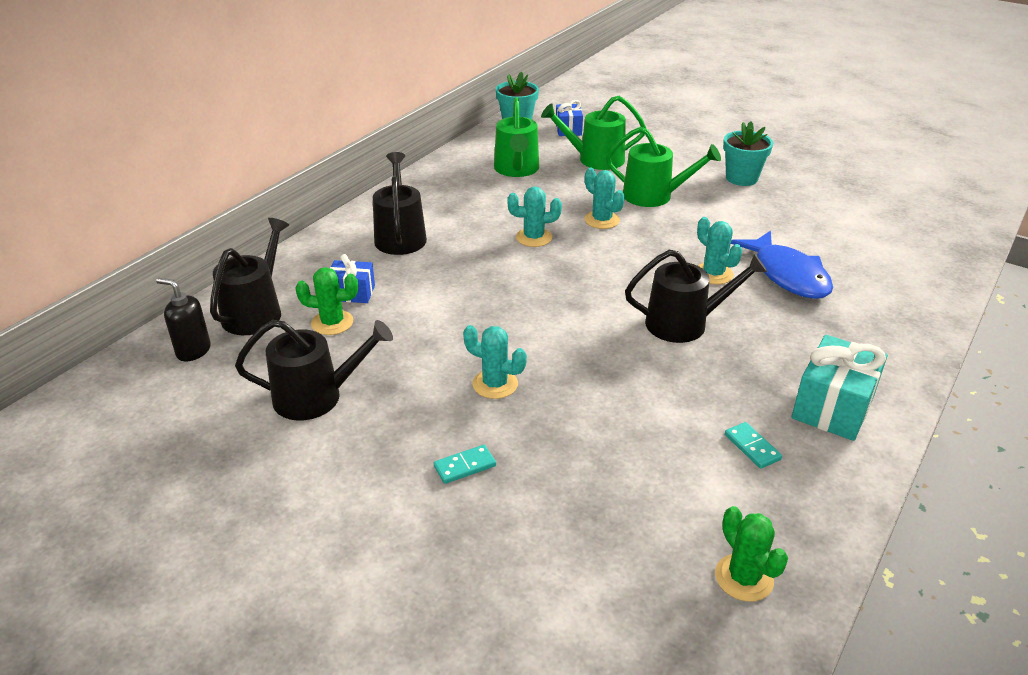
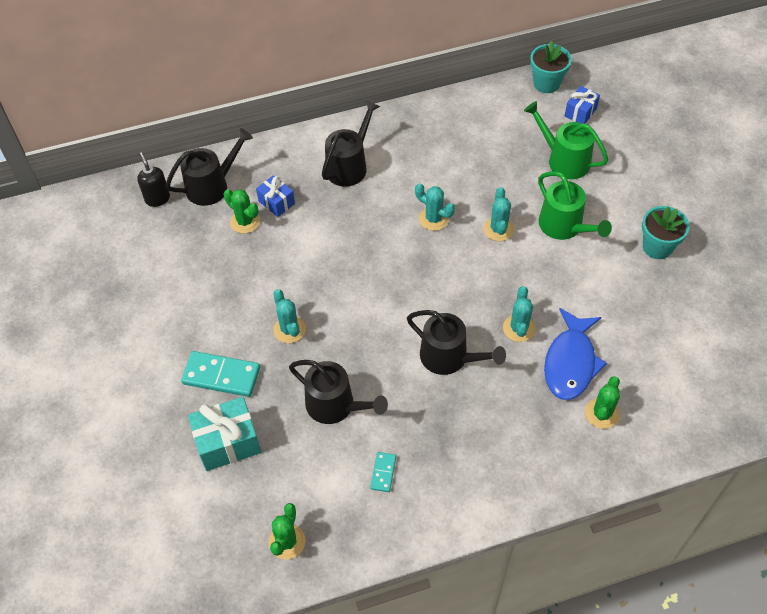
camera: 40 degrees right, 20 degrees up
(316, 397) = (190, 275): black watering can -> black watering can (335, 405)
(464, 466) = (221, 375): turquoise domino -> turquoise domino, size x1.93
(516, 169) = (493, 139): green watering can -> none
(833, 407) = (464, 481): turquoise gift -> turquoise gift (228, 442)
(861, 295) = (602, 413): none -> green cactus

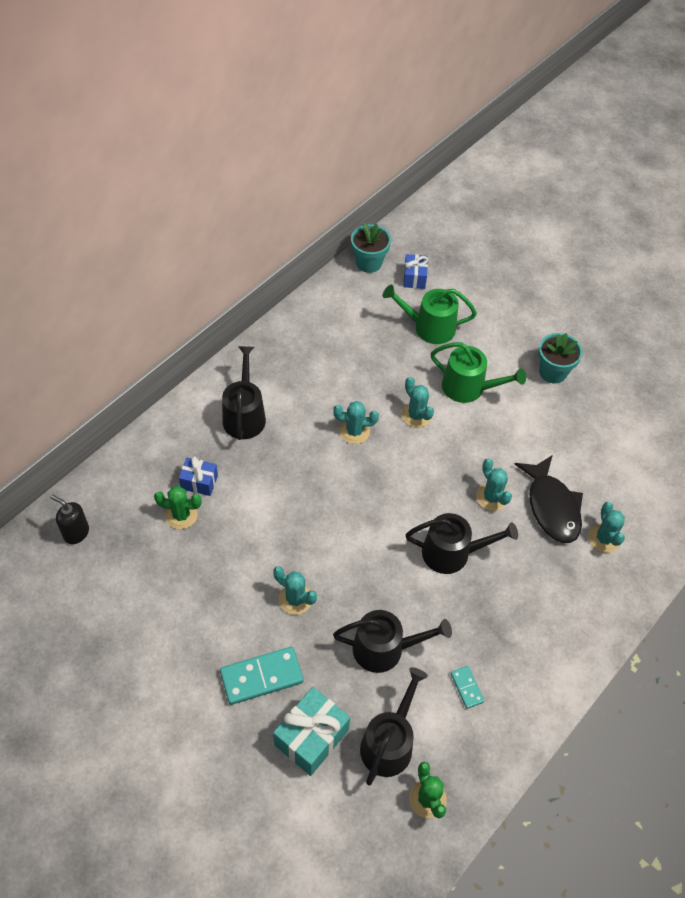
camera: 35 degrees left, 0 degrees up
(211, 186) = (123, 495): black watering can -> black watering can (389, 743)
(570, 362) = (552, 507): blue fish -> black fish
(602, 413) = (604, 538): green cactus -> turquoise cactus

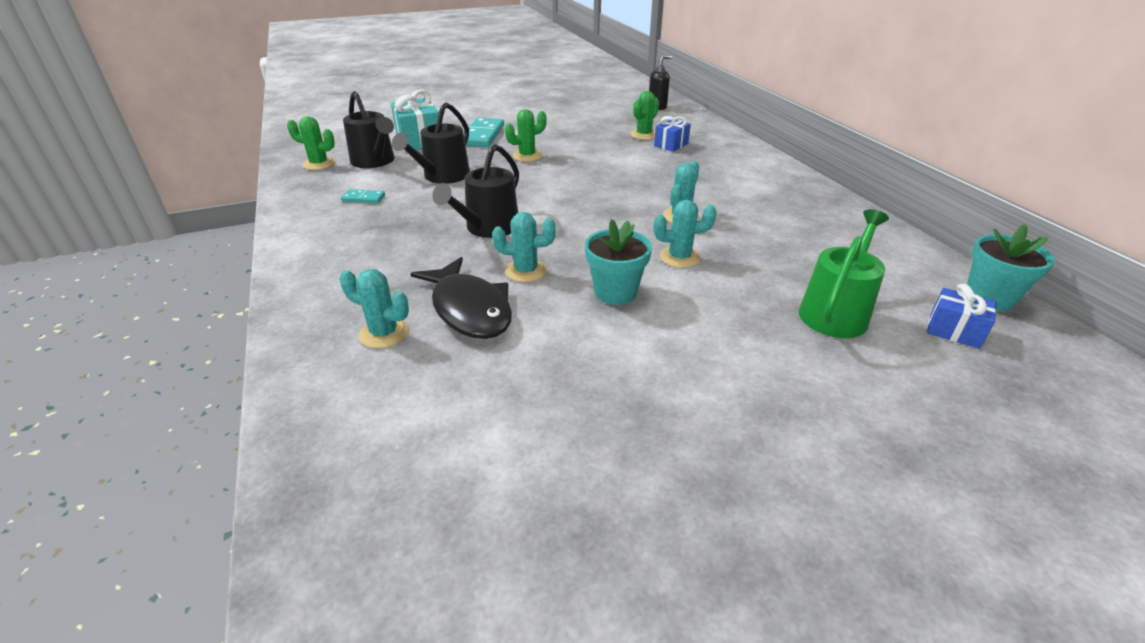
camera: 120 degrees right, 20 degrees down
(244, 415) = (734, 172): black watering can -> none
(295, 599) = (527, 156): turquoise cactus -> green cactus
(468, 387) = (703, 309): green watering can -> none
(552, 372) = (694, 408): turquoise flower pot -> turquoise flower pot (615, 292)
(552, 507) = (469, 309): black fish -> black fish turned 135 degrees counterclockwise

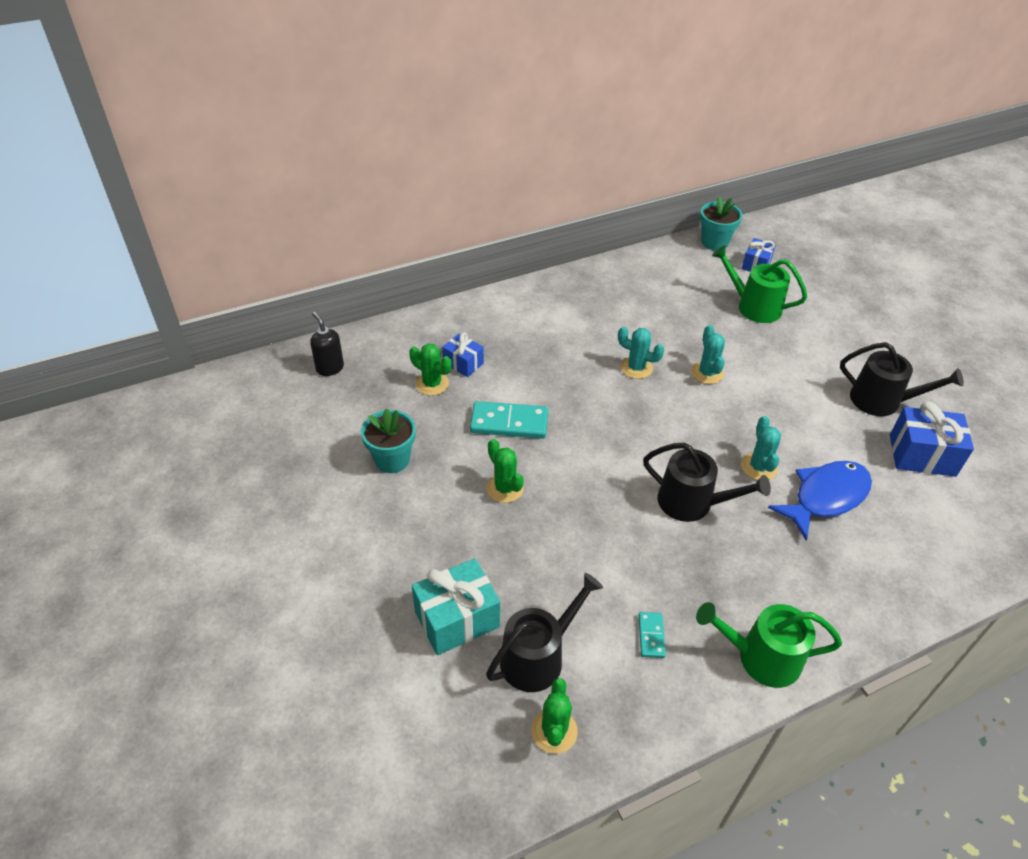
camera: 95 degrees left, 10 degrees up
(310, 241) = (761, 657): none -> green watering can
(384, 333) = (878, 547): turquoise cactus -> none
(443, 176) = (576, 565): black watering can -> black watering can (881, 401)
(469, 309) = (825, 497): black fish -> blue fish
(483, 135) = (435, 544): turquoise domino -> turquoise domino (509, 422)
(519, 417) = (922, 455): none -> blue gift
(615, 292) = (770, 411): turquoise flower pot -> turquoise flower pot (392, 459)

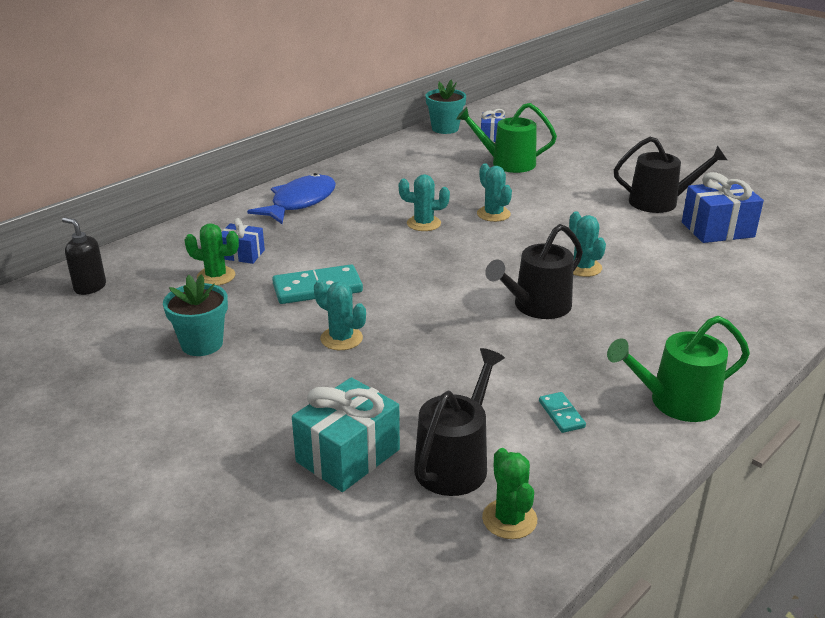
camera: 20 degrees left, 15 degrees down
(505, 488) = (341, 338): green cactus -> turquoise cactus
(691, 503) = (537, 306): black watering can -> black watering can turned 135 degrees clockwise
(825, 497) = (656, 275): blue fish -> blue fish (300, 202)

